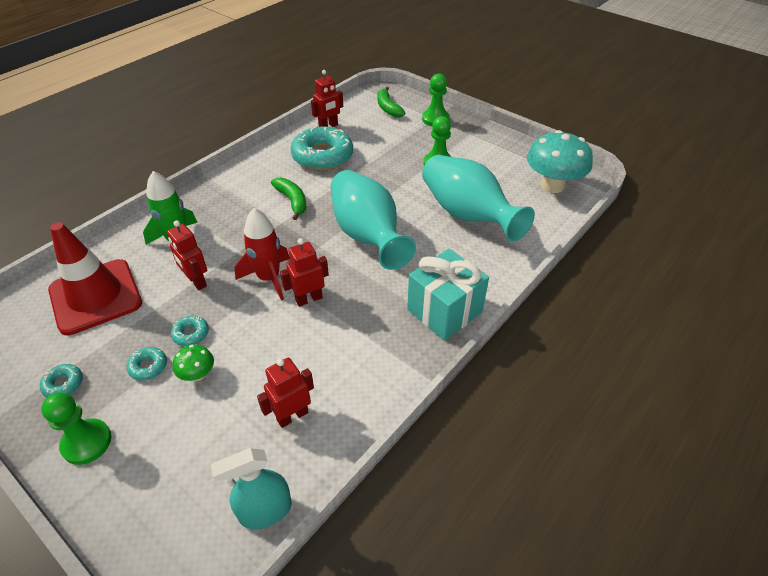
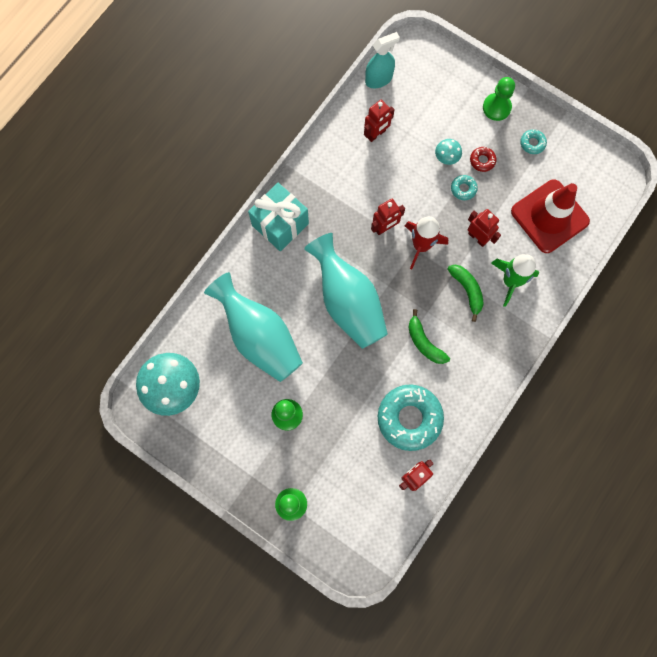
camera: 175 degrees right, 30 degrees up
(148, 366) = (482, 160): turquoise donut -> red donut
(198, 374) = (446, 157): green mushroom -> turquoise mushroom
(388, 108) = (349, 525): green banana -> green banana (467, 290)

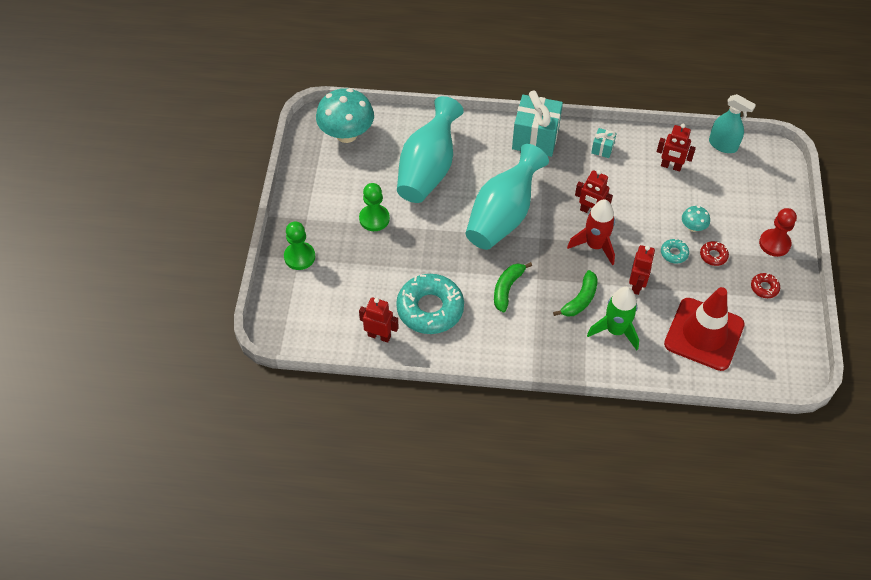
camera: 60 degrees right, 20 degrees down
(325, 176) = (602, 149): none -> turquoise gift
(496, 107) = (774, 243): green pawn -> red pawn
(532, 143) = (764, 288): turquoise donut -> red donut

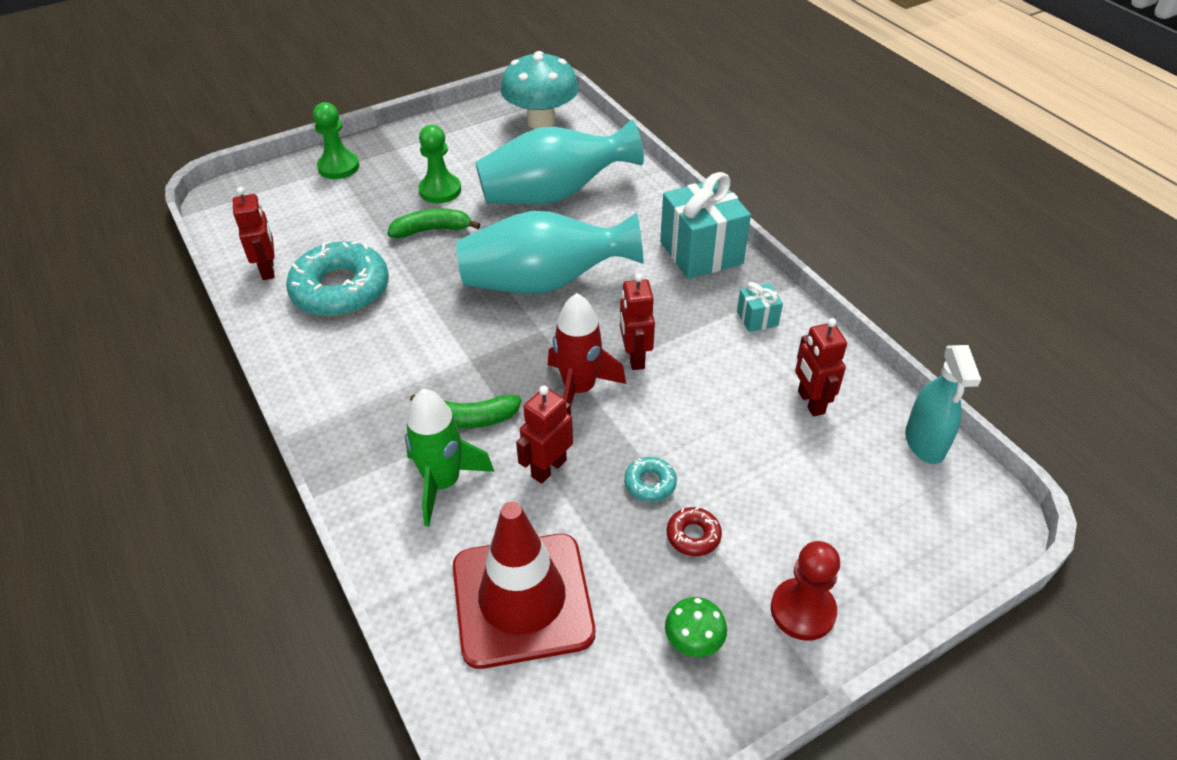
camera: 55 degrees right, 10 degrees down
(507, 288) = (428, 340): green banana -> green banana (432, 230)
(636, 285) = (548, 468): red robot -> red robot turned 150 degrees clockwise
(693, 227) = (724, 482): turquoise mushroom -> none
(764, 288) = (693, 641): red donut -> green mushroom

